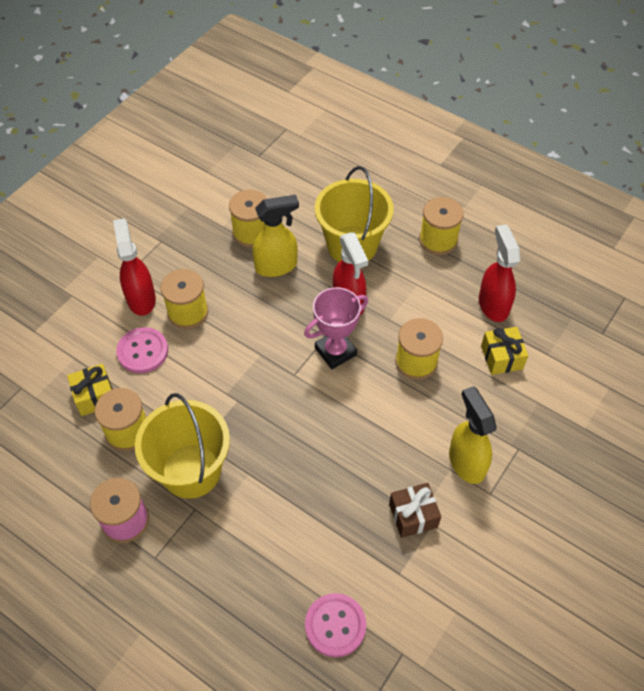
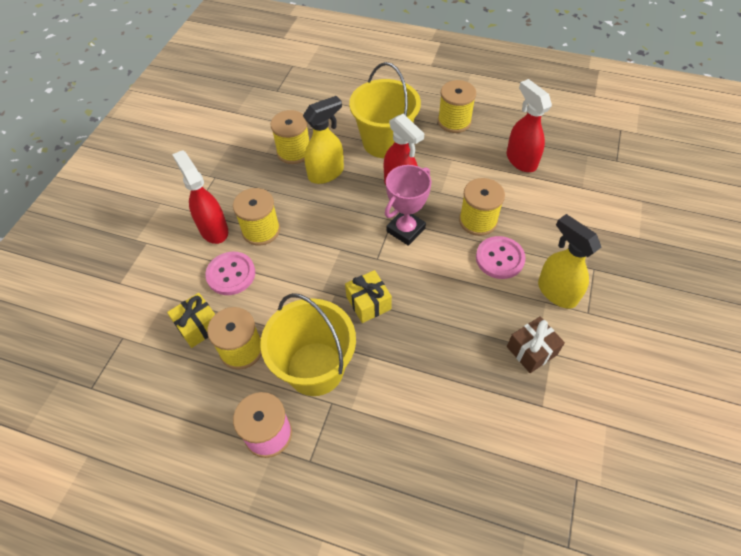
camera: 15 degrees left, 0 degrees up
(335, 625) = (505, 472): pink button -> pink button (499, 258)
(501, 357) = (546, 199): yellow gift -> yellow gift (368, 303)

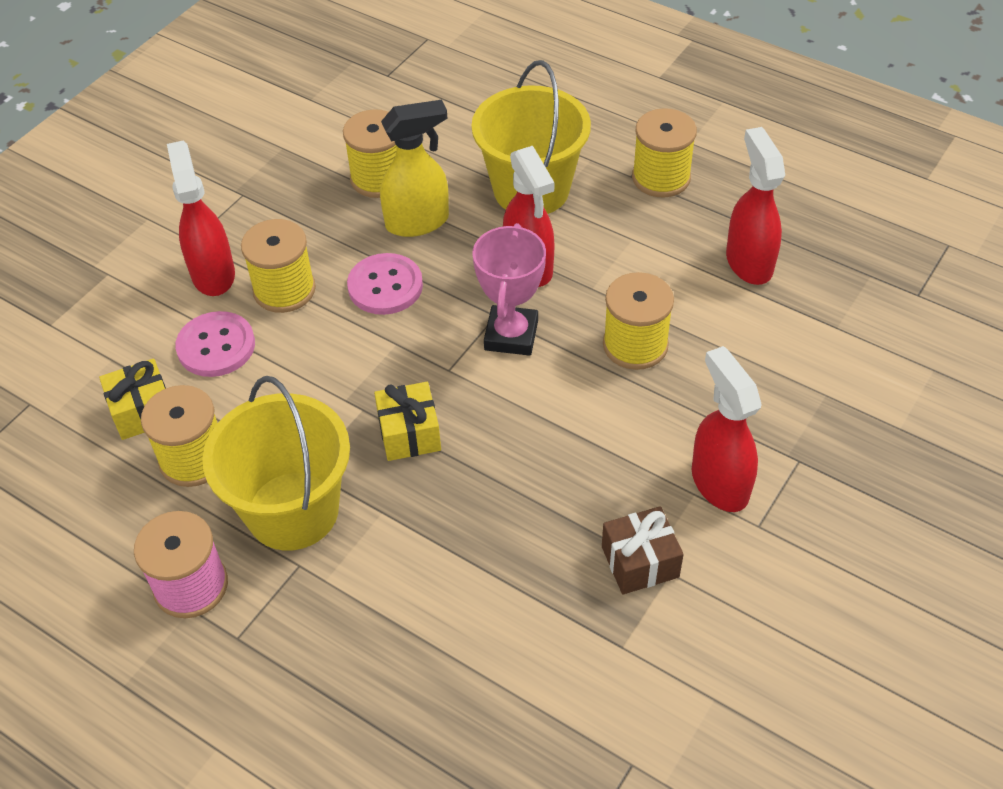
camera: 15 degrees right, 5 degrees down
(405, 230) = (511, 335): pink trophy -> pink trophy turned 45 degrees counterclockwise
(499, 258) = (646, 411): pink button -> pink button (385, 286)
(556, 292) = (719, 482): yellow spray bottle -> red spray bottle

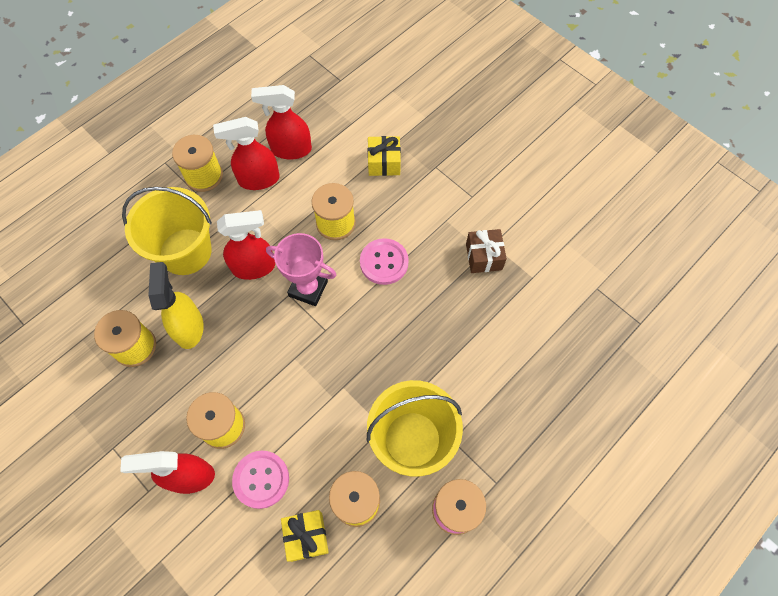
camera: 80 degrees left, 15 degrees up
(385, 286) = (242, 357): pink button -> pink button (384, 262)
(409, 433) = (369, 361): yellow gift -> yellow gift (384, 163)
(719, 482) = (441, 207): red spray bottle -> red spray bottle (258, 179)

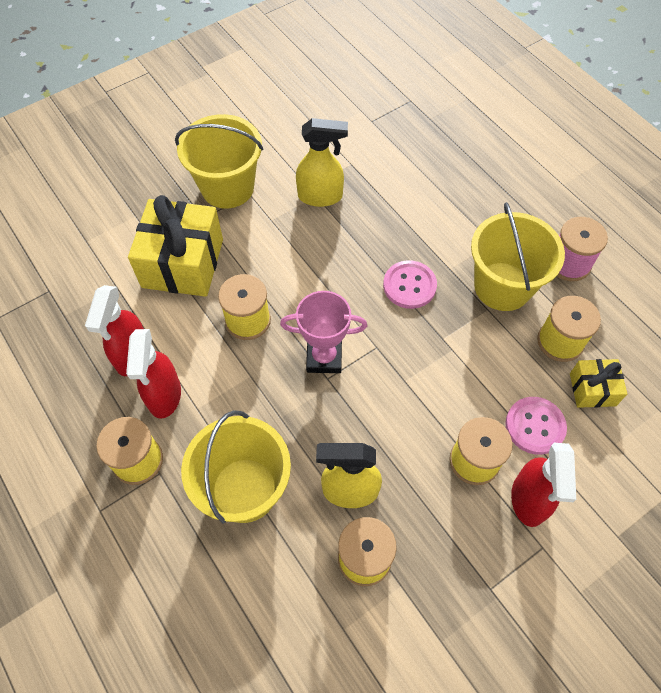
camera: 80 degrees left, 5 degrees down
(254, 267) = (284, 411): red spray bottle -> none
(308, 288) = (324, 357): pink trophy -> pink trophy turned 60 degrees clockwise
(384, 163) = (183, 263): yellow gift -> yellow gift, size x1.95
(384, 262) = (308, 281): pink button -> pink button (409, 286)
(474, 178) = (227, 187): none -> yellow bucket
(483, 257) = (320, 196): brown gift -> yellow spray bottle

